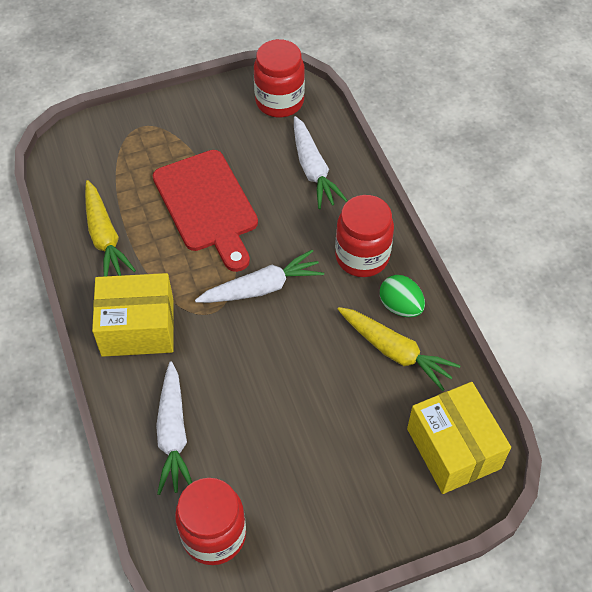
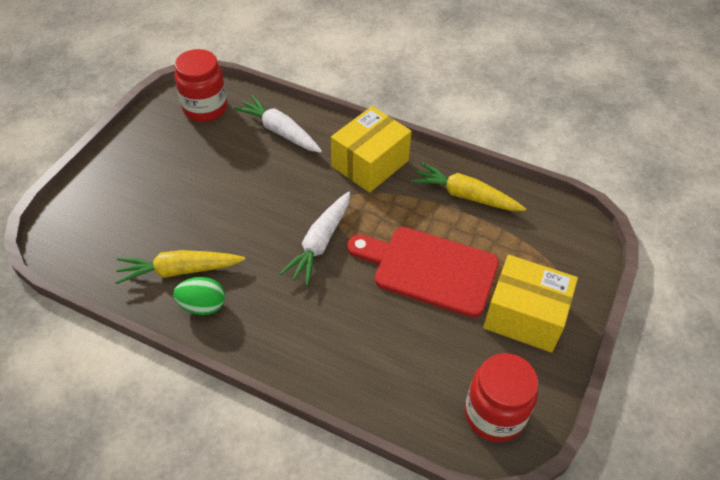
camera: 135 degrees right, 5 degrees down
(313, 169) = (387, 367): white carrot -> none
(362, 257) = (269, 322): red jar -> none
(453, 448) = (88, 239): yellow box -> yellow box (524, 316)

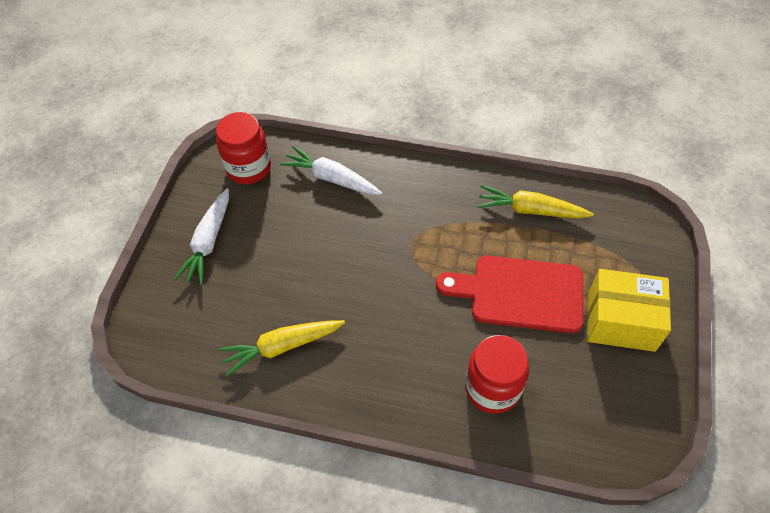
camera: 10 degrees left, 5 degrees up
(203, 306) = (317, 378): green egg -> none
(320, 243) = (409, 288): white carrot -> white carrot (208, 242)
(370, 163) = (430, 195): yellow box -> none
(494, 414) = (622, 424): red jar -> red jar (492, 388)

